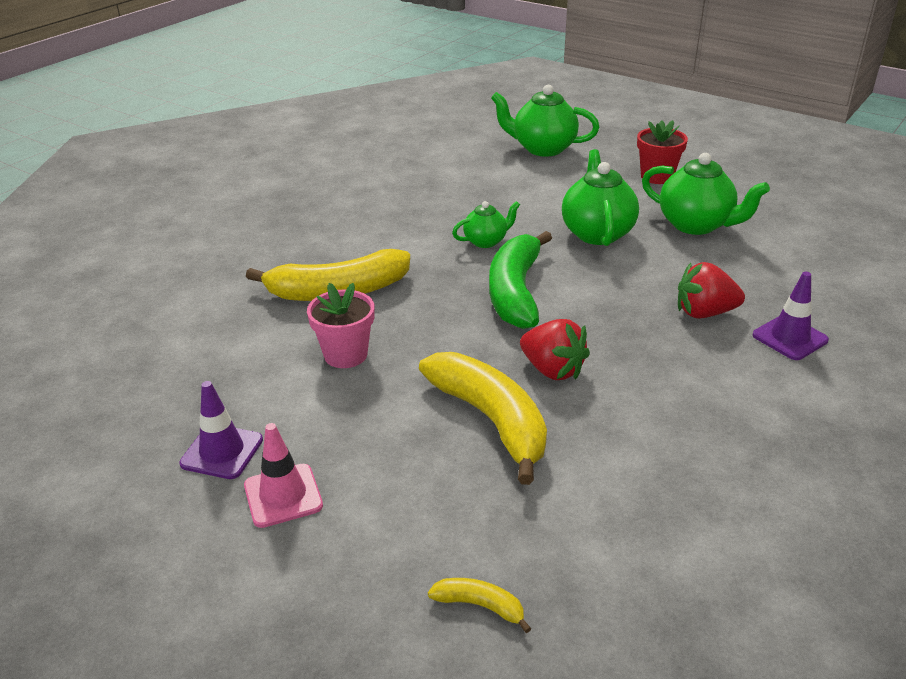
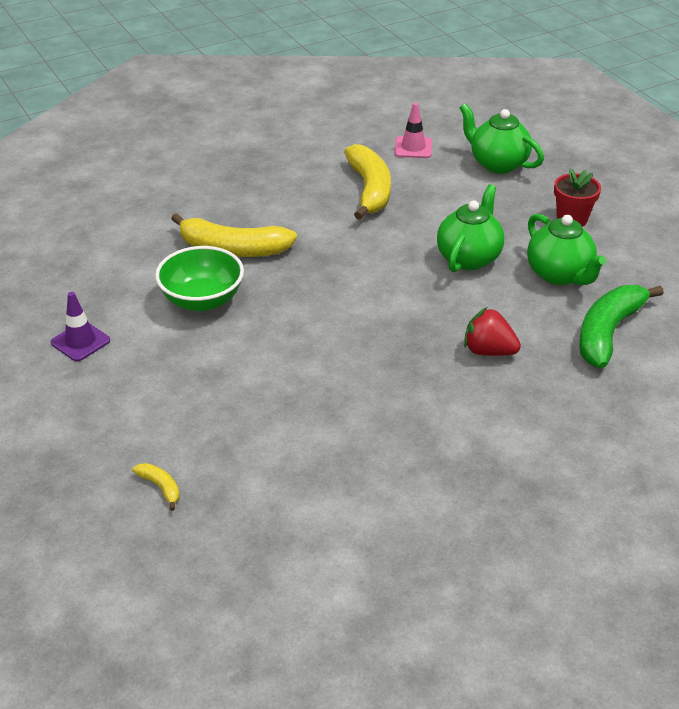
camera: 25 degrees right, 5 degrees up
(283, 495) = (97, 382): pink traffic cone -> pink traffic cone (413, 148)
(345, 355) = (202, 300): pink flower pot -> green bowl
(486, 241) = (374, 239): green teapot -> none
(491, 420) = (261, 378): yellow banana -> yellow banana (369, 190)
(515, 292) = (359, 289): green banana -> green banana (608, 332)
(552, 370) = (333, 357): red strawberry -> none
(789, 338) = (535, 392): purple traffic cone -> none

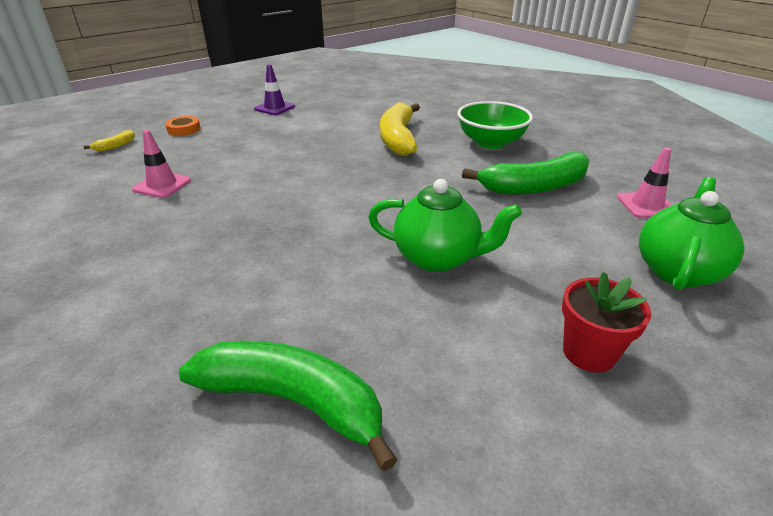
camera: 80 degrees right, 5 degrees down
(125, 426) = (184, 129): none -> orange tape
(202, 300) = (326, 135): green bowl -> green bowl (491, 142)
(298, 425) = (162, 185): none -> pink traffic cone
(369, 190) = (534, 187): yellow banana -> green banana
(488, 351) = (254, 282): red strawberry -> none
(559, 275) = (430, 341): green teapot -> none

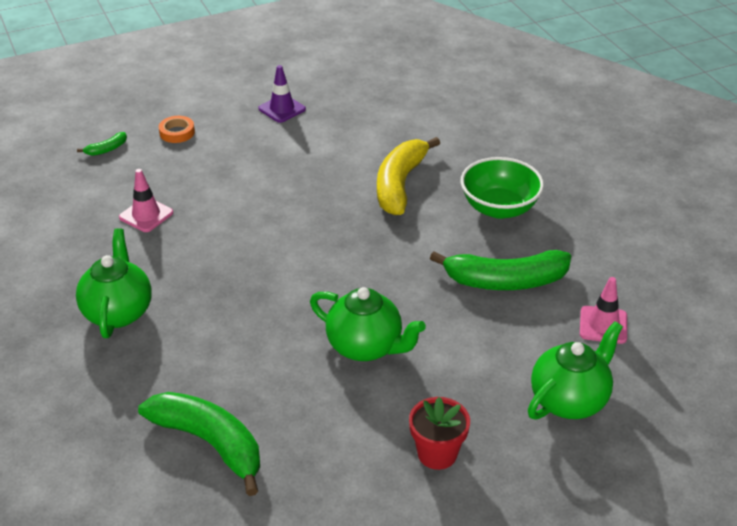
camera: 15 degrees right, 5 degrees up
(116, 146) = (107, 149): yellow banana -> green banana
(139, 270) = (118, 312): none -> green teapot

